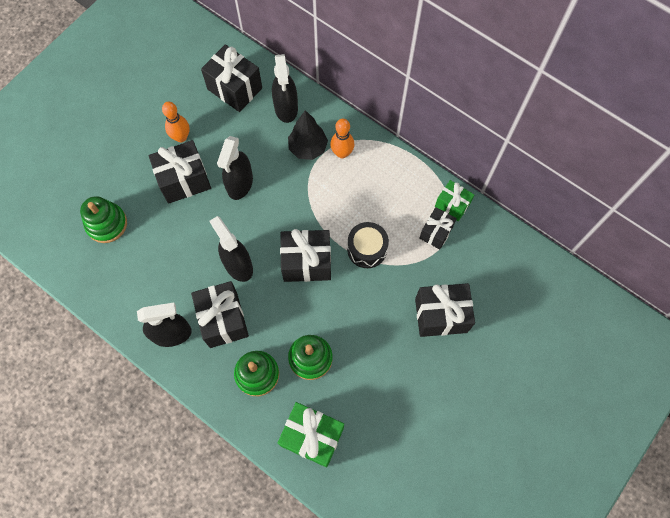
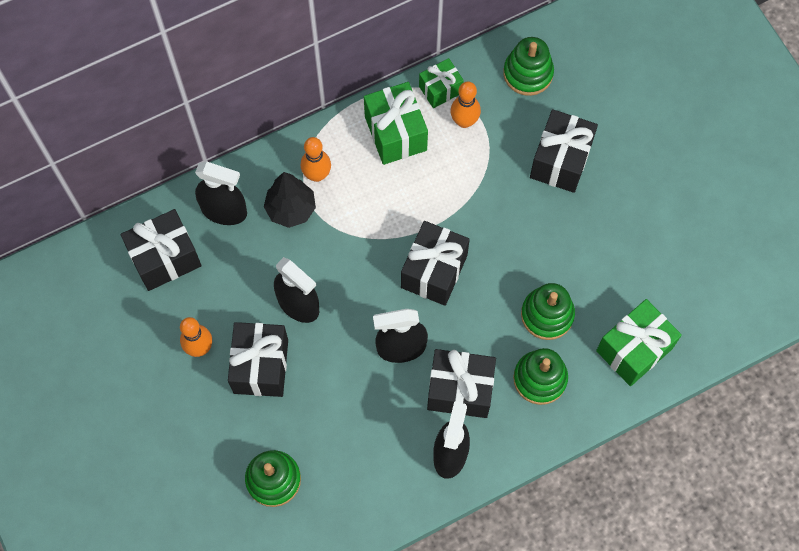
camera: 65 degrees left, 0 degrees up
(367, 249) = (449, 201): black drum -> none
(401, 190) = (395, 133): none -> green gift
(436, 232) = (464, 121): black gift -> orange bowling pin
(500, 261) = (528, 73): none -> green stacking toy

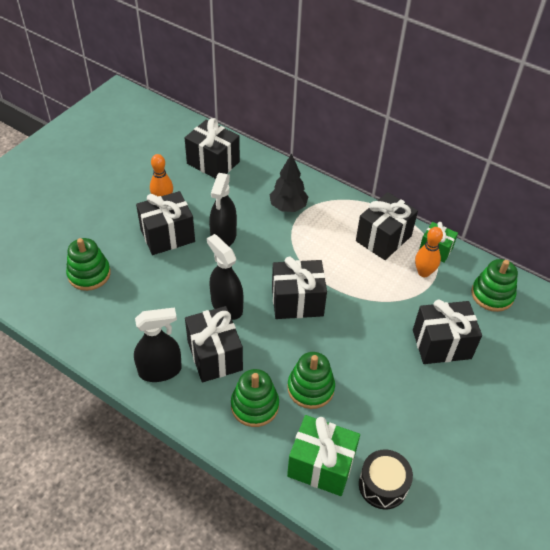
camera: 60 degrees right, 20 degrees down
(224, 210) = (264, 176): black spray bottle -> none
(317, 175) = (322, 210): orange bowling pin -> none
(395, 133) = (383, 238): green gift -> black gift
(679, 306) = (383, 485): none -> black drum

